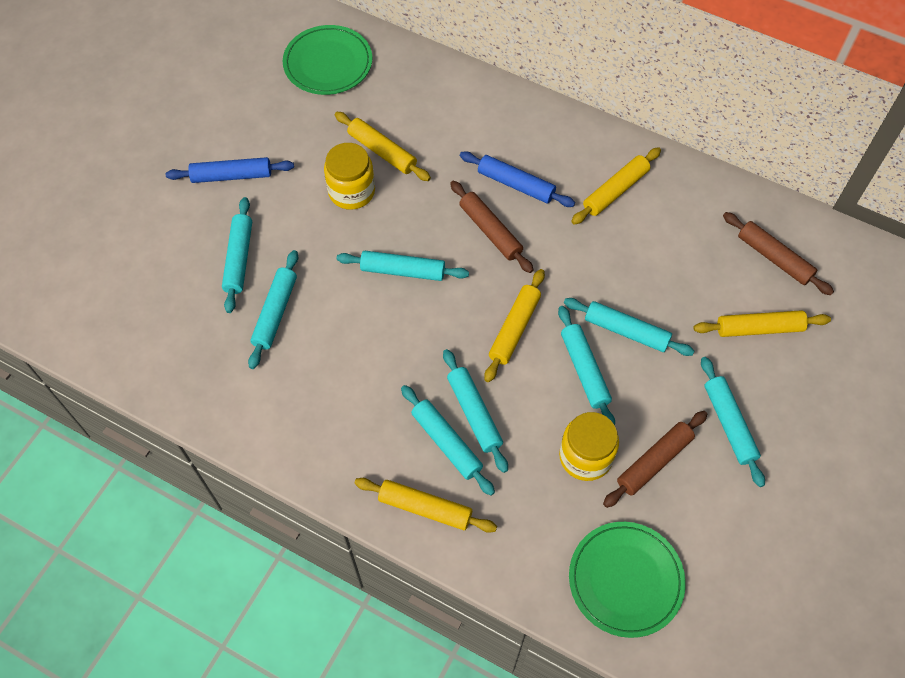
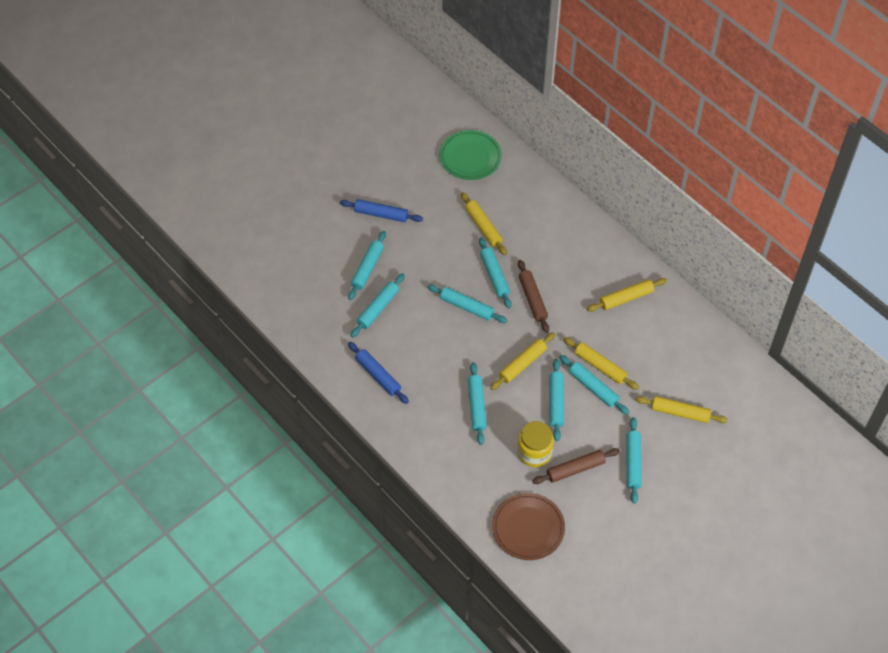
camera: 20 degrees right, 5 degrees down
(351, 191) = (453, 247): yellow jar -> none
(425, 508) = (425, 450): yellow rolling pin -> yellow rolling pin (600, 366)
(446, 443) = (453, 417): turquoise rolling pin -> turquoise rolling pin (494, 276)
(516, 184) = (562, 274): blue rolling pin -> blue rolling pin (378, 376)
(625, 580) = (528, 528): green plate -> brown plate
(774, 258) = (712, 373): brown rolling pin -> none

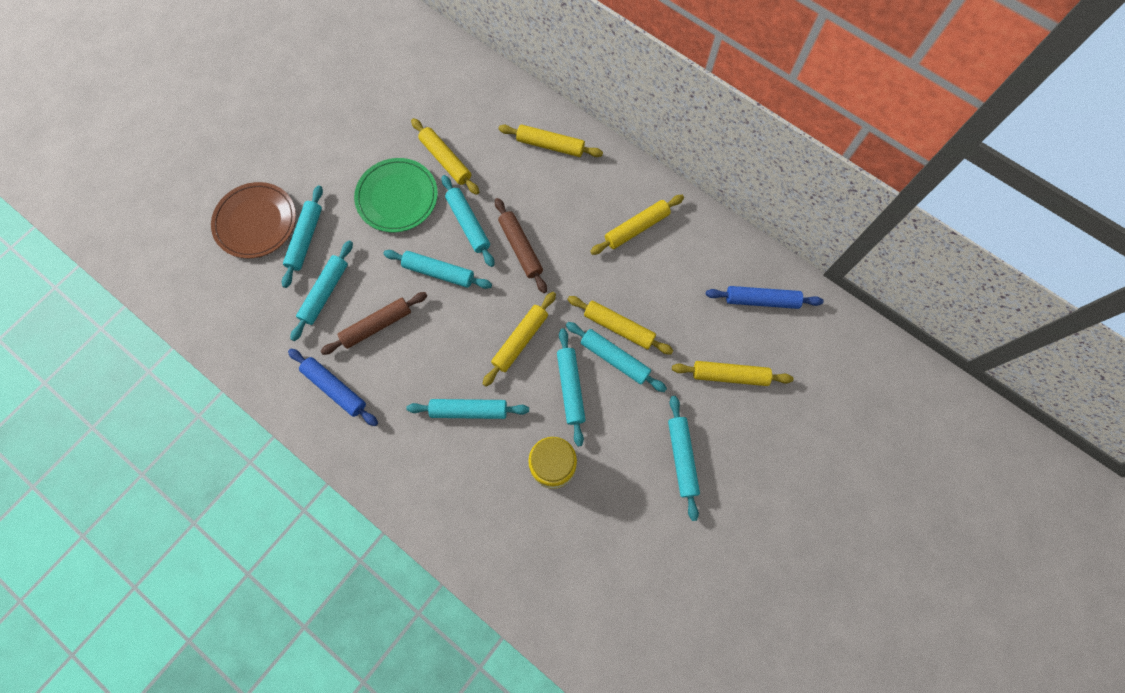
camera: 10 degrees left, 15 degrees up
(381, 214) = (315, 163): blue rolling pin -> blue rolling pin (761, 300)
(470, 157) = (418, 71): green plate -> green plate (397, 197)
(476, 406) = (469, 410): turquoise rolling pin -> turquoise rolling pin turned 75 degrees counterclockwise
(528, 528) = (560, 580): brown plate -> brown plate (256, 222)
(567, 228) = (550, 145): none -> yellow rolling pin
(575, 469) = (609, 480): brown rolling pin -> brown rolling pin (377, 325)

